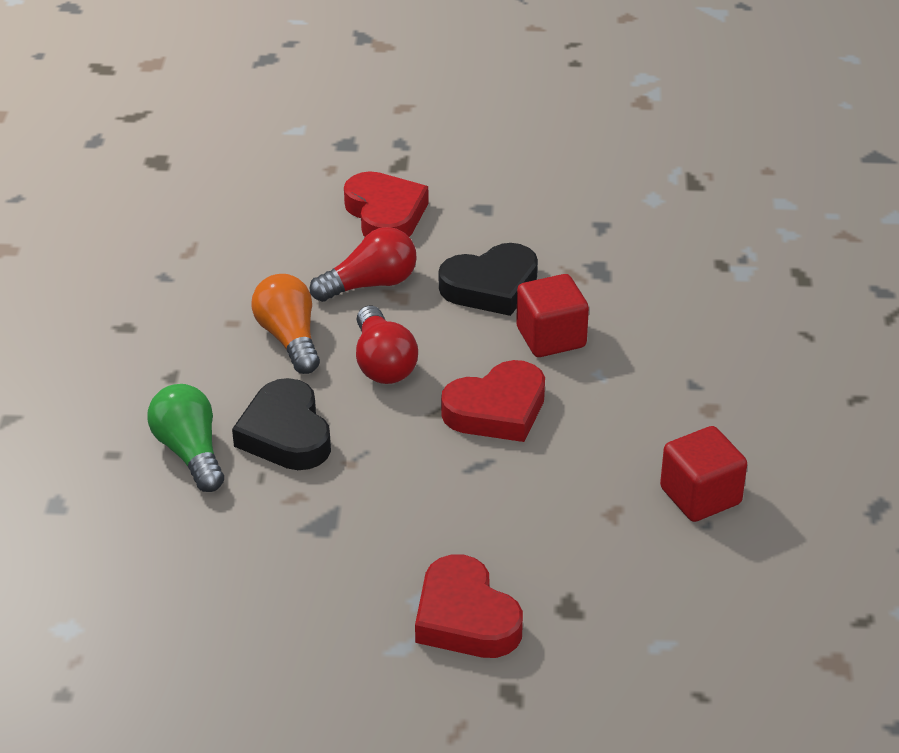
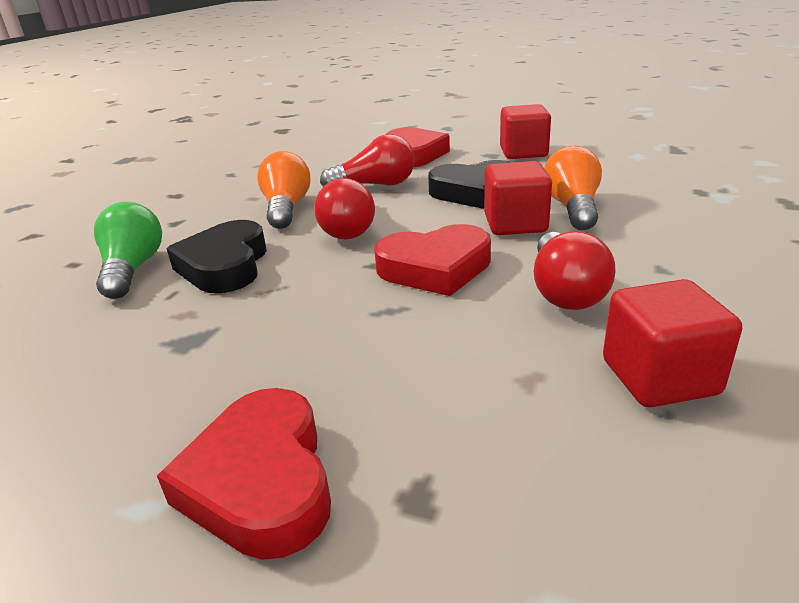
camera: 20 degrees right, 10 degrees down
(521, 200) = (523, 152): none -> red cube
(601, 305) = (572, 208): none -> orange light bulb
(618, 422) = (565, 291): none -> red light bulb

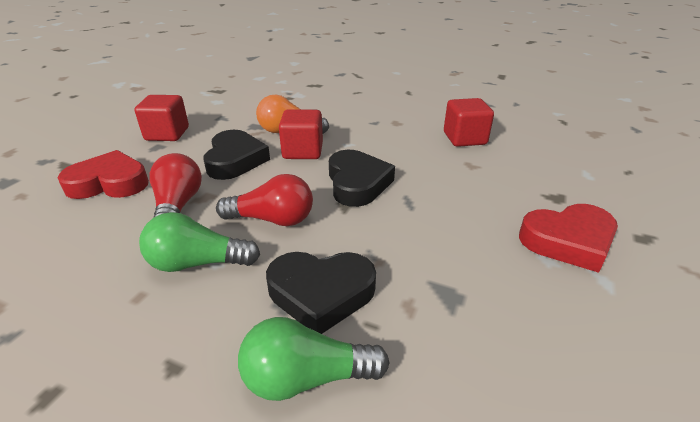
camera: 90 degrees left, 5 degrees up
(286, 208) = (197, 263): orange light bulb -> green light bulb
(435, 268) = (357, 183): red heart -> black heart
(565, 291) = (393, 147): red light bulb -> none

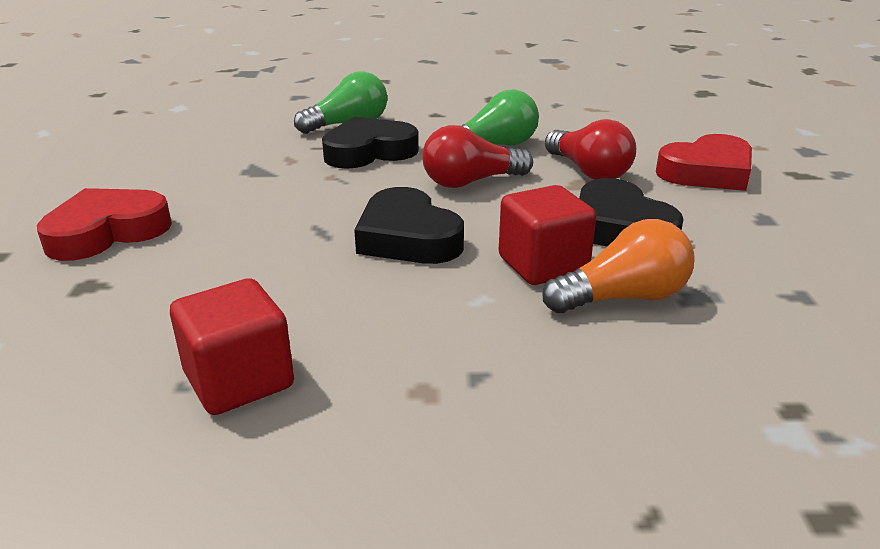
camera: 155 degrees right, 5 degrees down
(167, 134) = (802, 240): red cube -> none

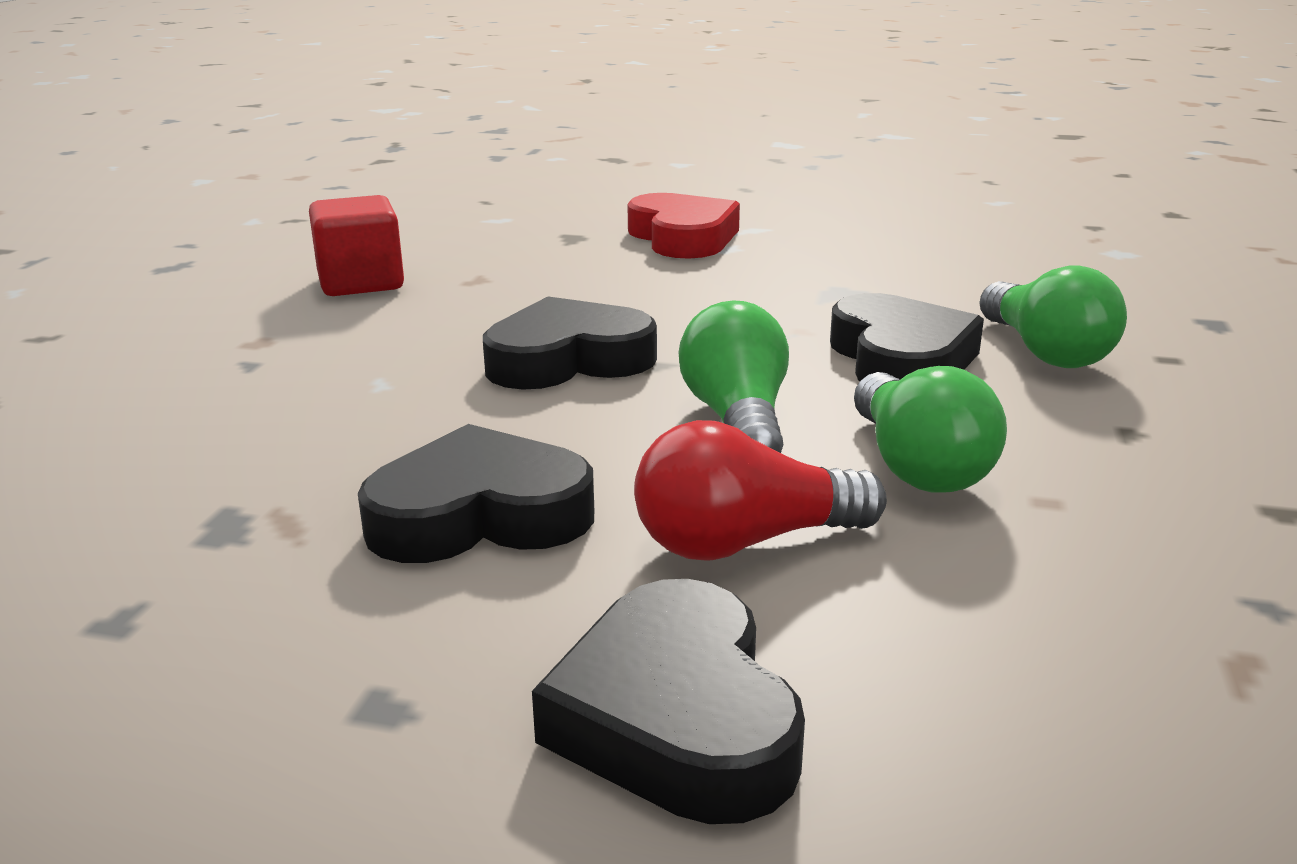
camera: 105 degrees right, 5 degrees down
(471, 182) = (737, 420): red light bulb -> green light bulb
(543, 265) = (420, 430): red cube -> none
(623, 298) = (285, 466): orange light bulb -> none
(707, 172) = (676, 718): red heart -> black heart

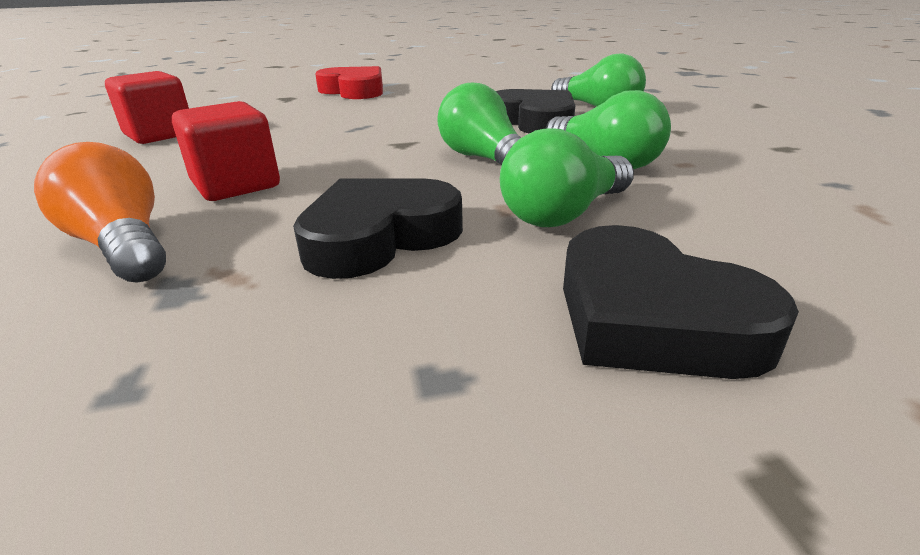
camera: 25 degrees left, 5 degrees up
(213, 455) = (122, 246): none -> orange light bulb
(386, 392) = (236, 185): none -> red cube
(568, 360) = (348, 149): black heart -> none
(744, 543) = (564, 214): red light bulb -> green light bulb

